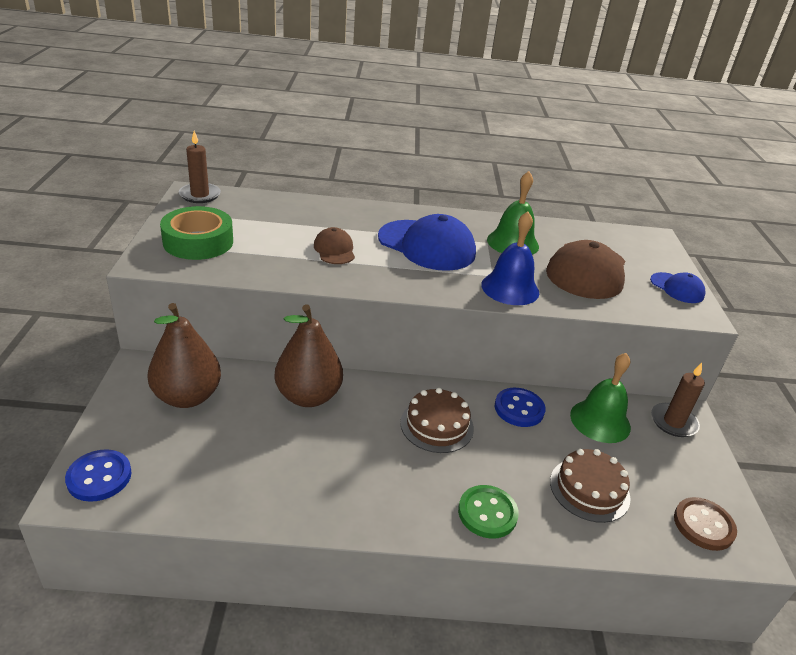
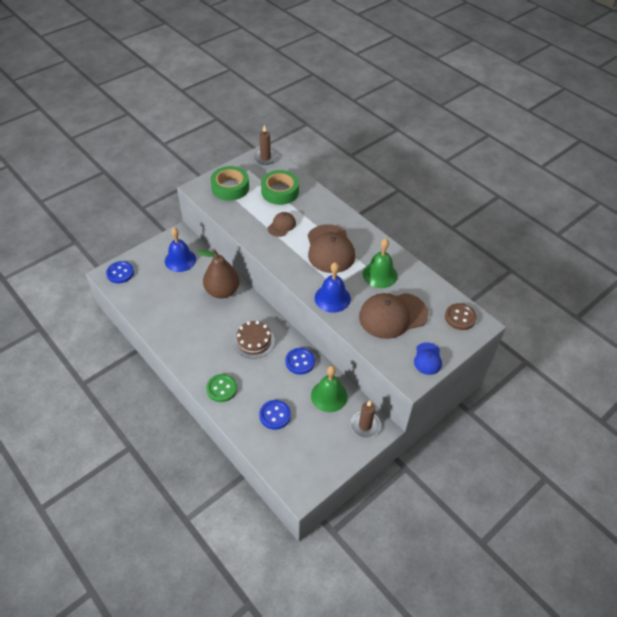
camera: 50 degrees right, 15 degrees up
(187, 396) = (180, 260): brown pear -> blue bell
(275, 219) = (280, 191): none -> green tape
(427, 245) = (330, 249): blue cap -> brown cap
(589, 489) = (275, 415): brown cake -> blue button
(703, 525) = (299, 468): brown button -> brown button (460, 317)

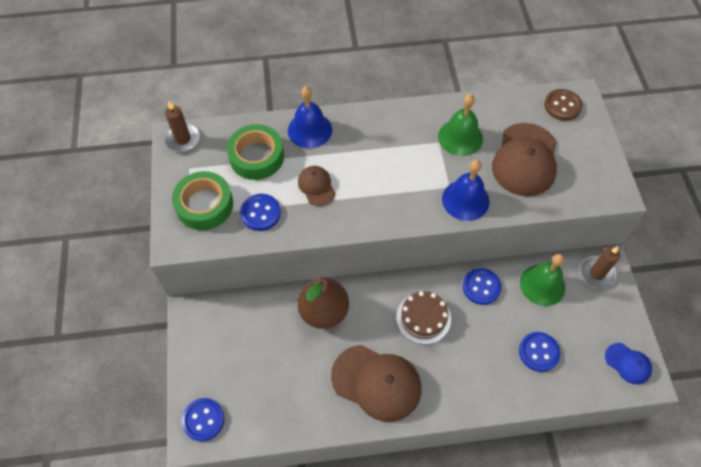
camera: 55 degrees left, 10 degrees up
(180, 260) = (236, 333): blue bell -> blue bell (309, 130)
(222, 388) = (471, 389): green button -> none
(243, 211) = (260, 213): none -> blue button
(330, 249) = (390, 160): brown cap -> brown cap (376, 382)
(427, 359) = (599, 164): blue cap -> blue cap (628, 363)

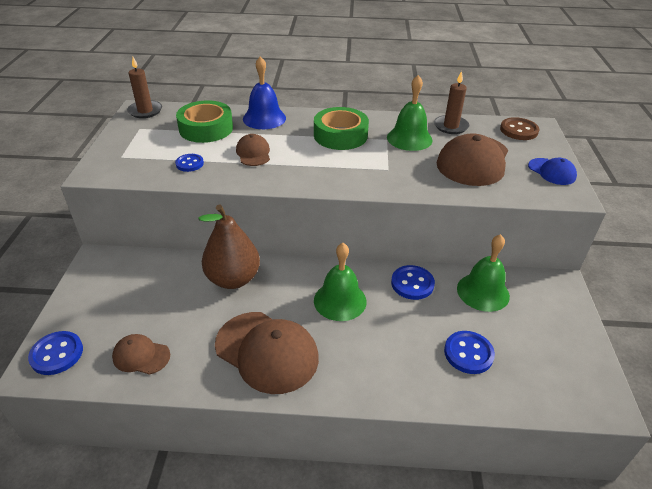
camera: 10 degrees right, 20 degrees down
(204, 205) = (139, 152): green tape -> green tape (340, 135)
(260, 213) = (189, 164): blue button -> blue button, size x0.67
(274, 407) = (141, 356): none -> brown cap
(423, 318) = (340, 300): brown cake -> green bell
(465, 200) = (402, 180): blue bell -> none
(597, 273) = (548, 291): brown candle -> brown candle (451, 126)
(628, 363) = (581, 383): blue cap -> blue cap (552, 172)

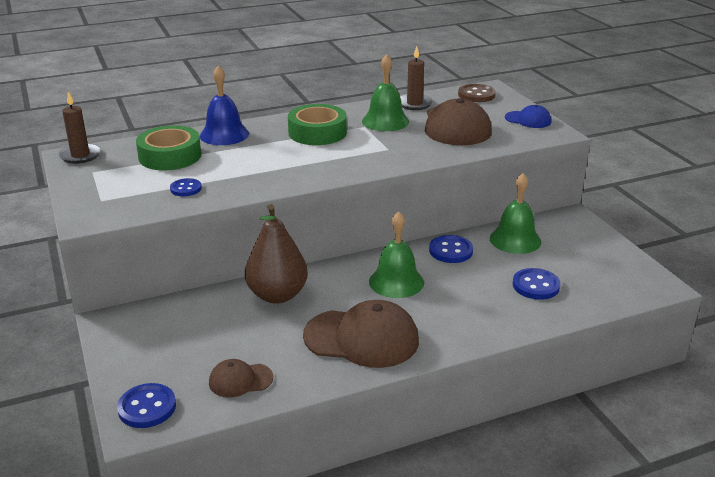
camera: 25 degrees left, 10 degrees down
(253, 153) = (244, 165): brown cap -> none

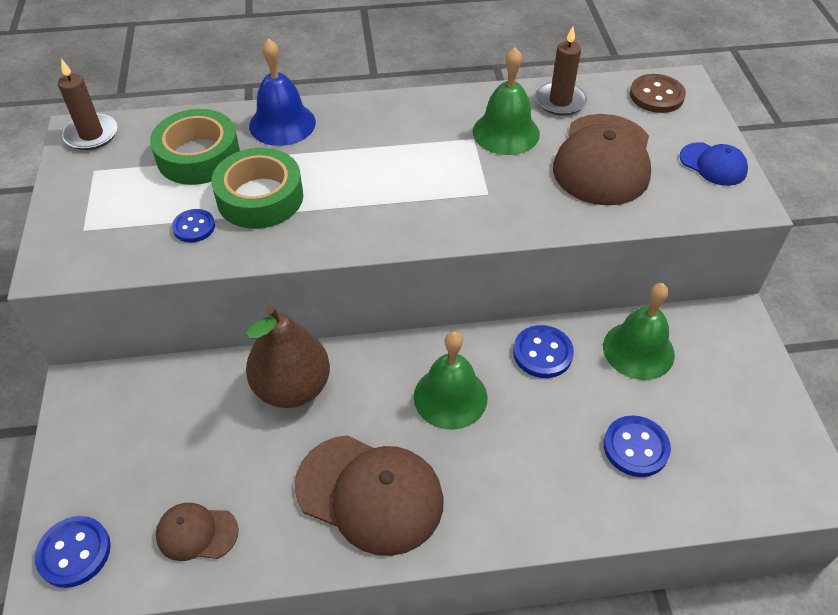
camera: 15 degrees right, 20 degrees up
(317, 132) = (405, 141): green tape -> green tape (260, 197)

